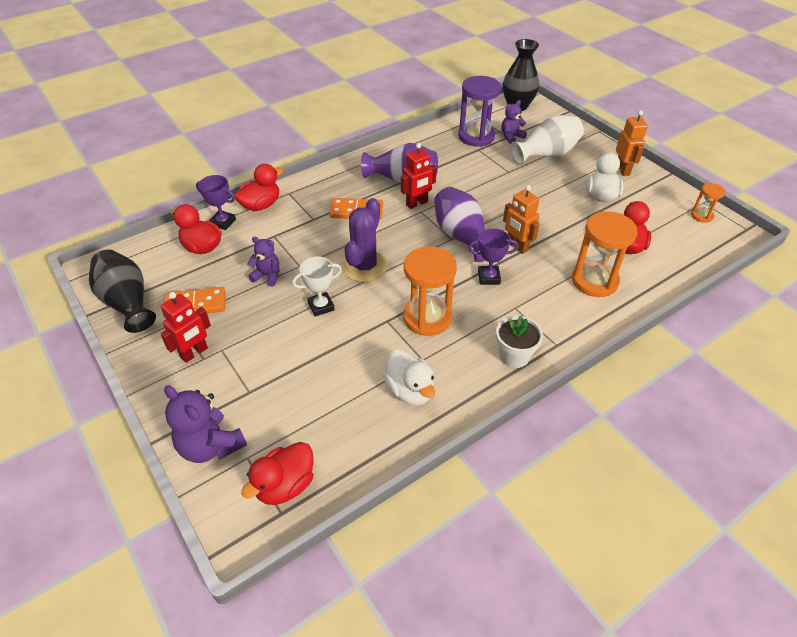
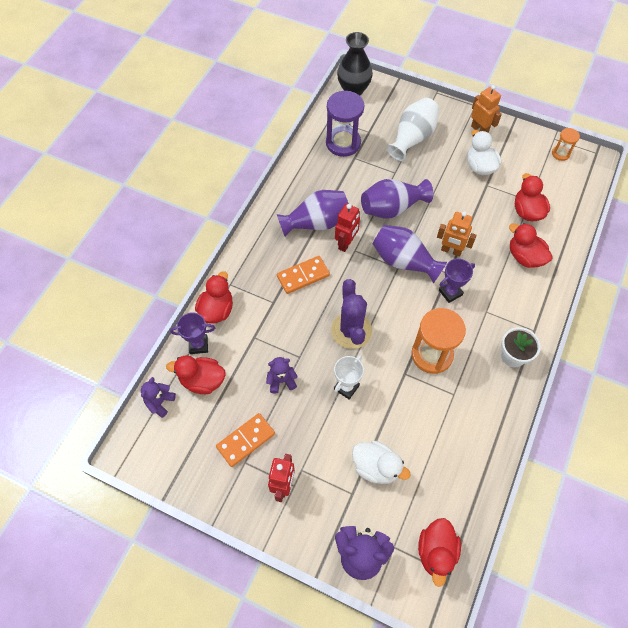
camera: 30 degrees left, 15 degrees up
(127, 303) = (187, 470): black vase -> none
(410, 390) = (464, 426): white duck -> white duck (376, 467)
(484, 195) = (392, 208): none -> purple vase
(511, 137) = (372, 130): purple teddy bear -> purple teddy bear (160, 402)
(594, 281) = (524, 257): orange hourglass -> red duck

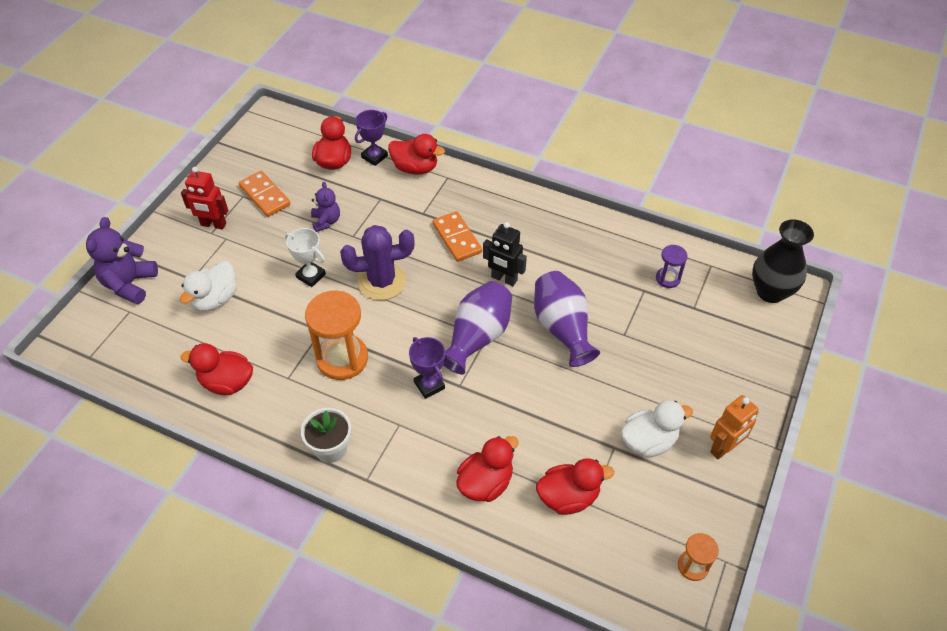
camera: 90 degrees right, 10 degrees down
(160, 402) = (315, 133): purple teddy bear -> none
(198, 345) = (374, 157): purple trophy -> purple trophy turned 45 degrees clockwise
(316, 223) = (534, 250): purple vase -> none
(343, 143) = (668, 278): purple hourglass -> purple hourglass, size x0.51
(346, 243) = (504, 279): red robot -> black robot
(412, 138) = (690, 358): white vase -> none
(436, 552) = (113, 347): red duck -> red duck (227, 382)
(451, 251) = (495, 391): orange robot -> none

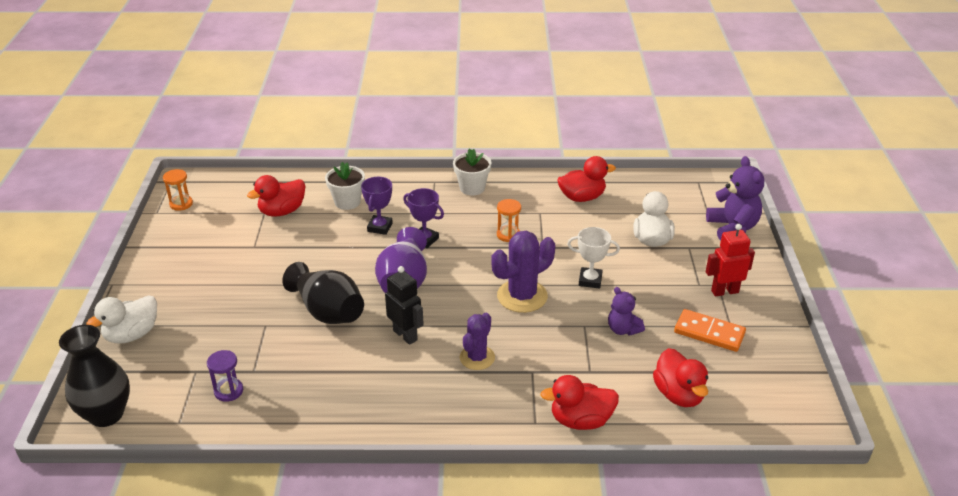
camera: 155 degrees right, 15 degrees down
(342, 359) = (508, 235): orange hourglass -> orange hourglass, size x0.51
(374, 157) = (639, 417): purple trophy -> purple trophy (380, 227)
(457, 238) = (477, 357): orange domino -> purple cactus
(485, 483) = (347, 202): red duck -> white flower pot
(504, 279) = (405, 335): black robot -> black robot turned 45 degrees clockwise
(562, 328) = (328, 311): purple vase -> black vase
(648, 441) = (225, 257): white duck -> white duck (132, 334)
(724, 448) = (159, 271): orange robot -> none

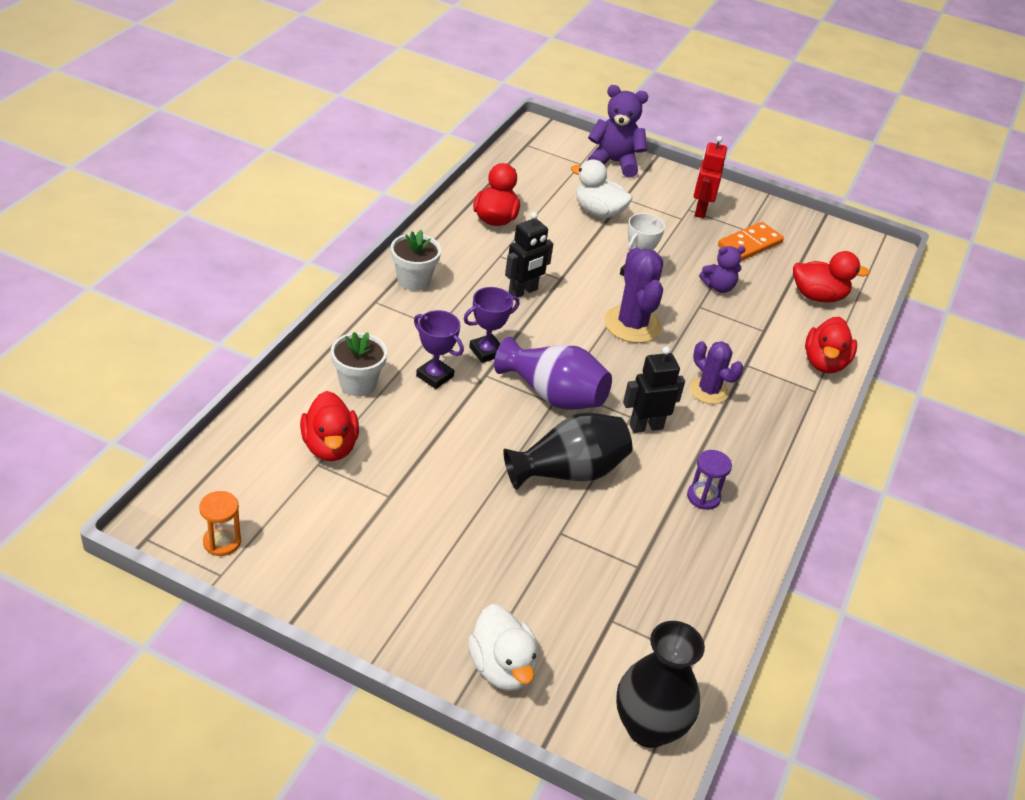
camera: 70 degrees left, 5 degrees up
(228, 391) = (663, 598): purple hourglass -> purple hourglass (703, 497)
(508, 235) = (523, 291): orange hourglass -> black robot

